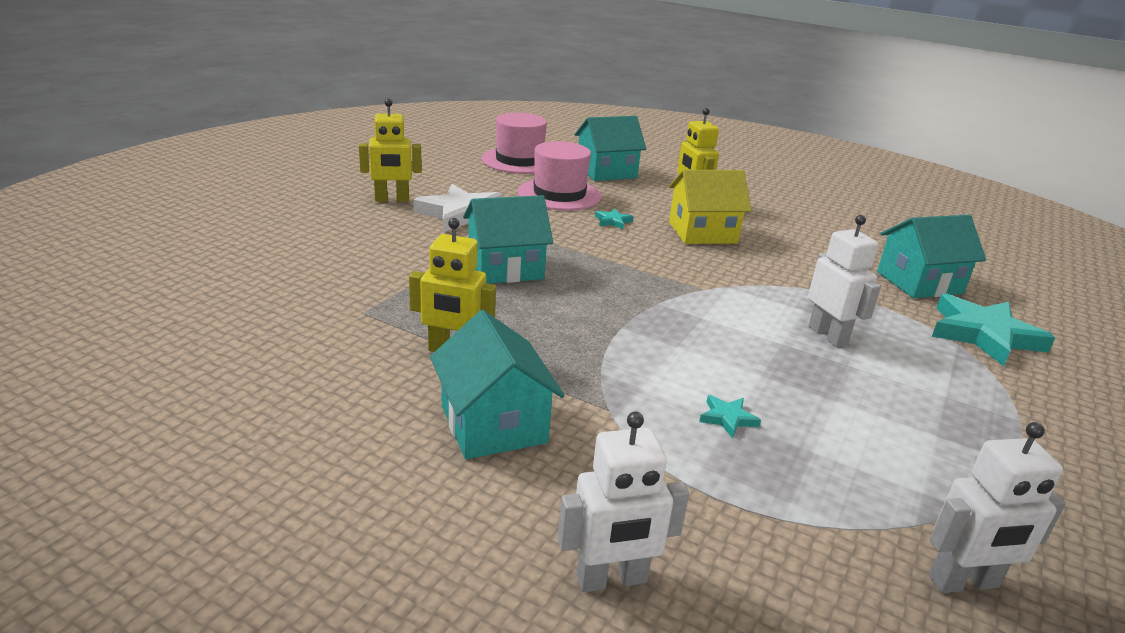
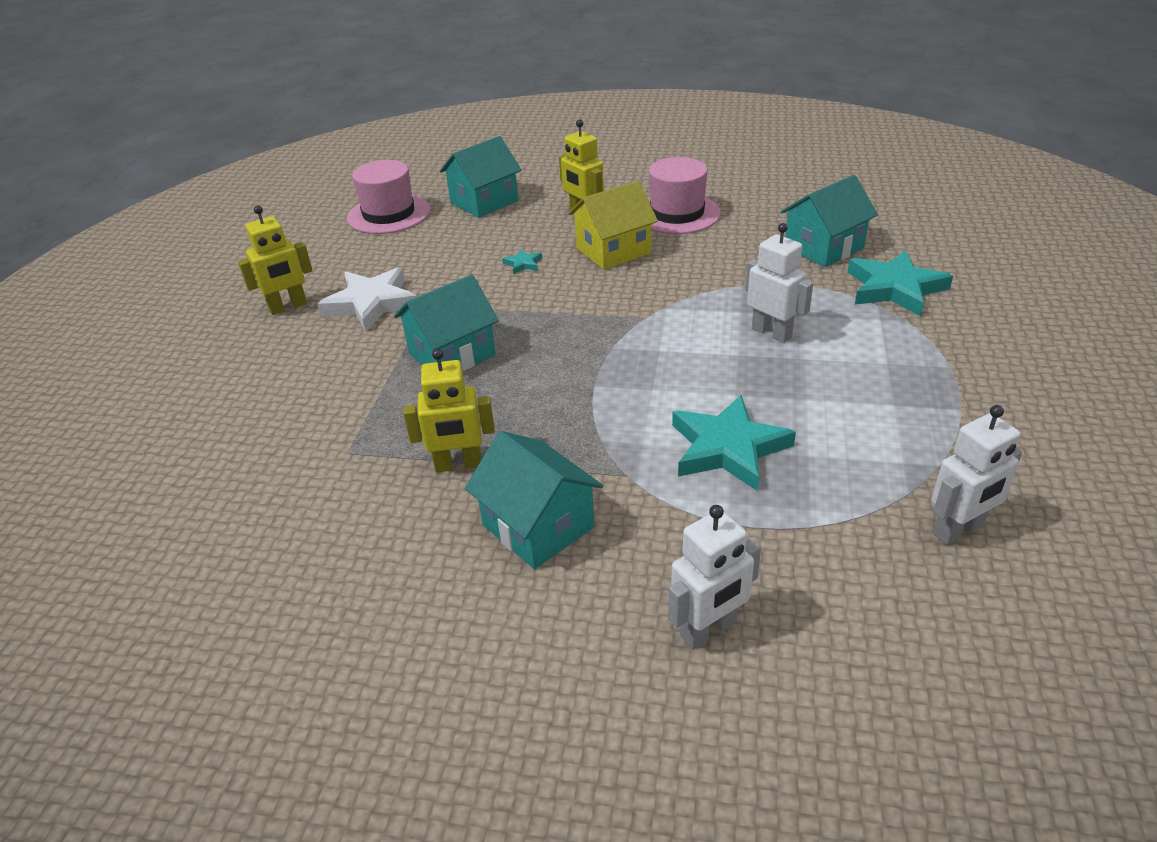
camera: 15 degrees left, 10 degrees up
(559, 194) = (454, 246): pink hat -> pink hat (677, 213)
(727, 418) = (727, 448): turquoise star -> turquoise star, size x2.31

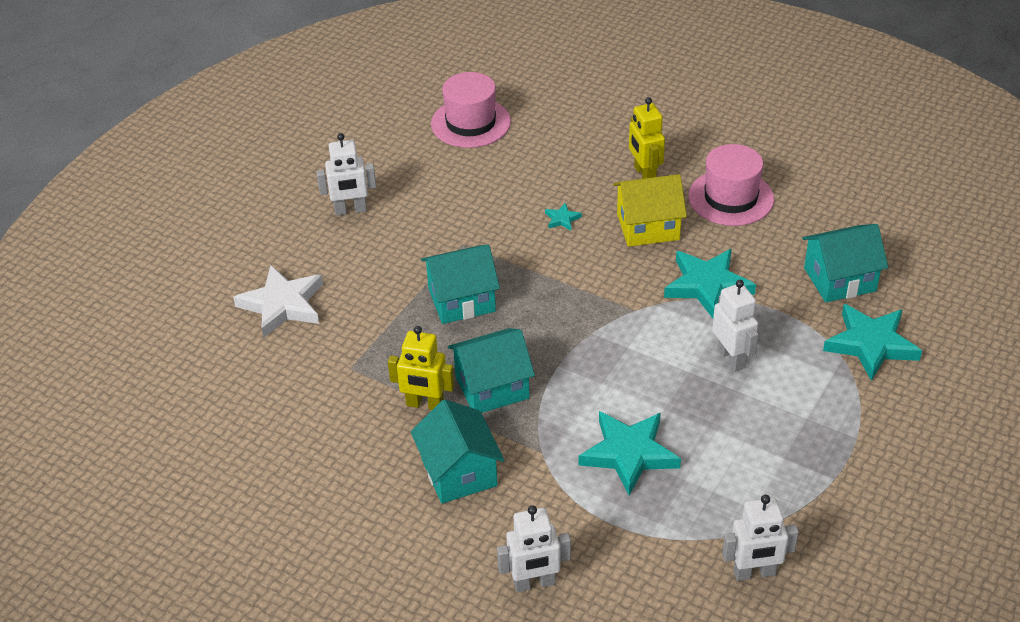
camera: 20 degrees right, 5 degrees up
(288, 307) = (350, 210): yellow robot -> white robot
(371, 303) = (418, 226): white star -> white star (282, 305)
(484, 202) = (562, 131): turquoise house -> turquoise house (492, 387)
(703, 281) = (707, 285): none -> turquoise star

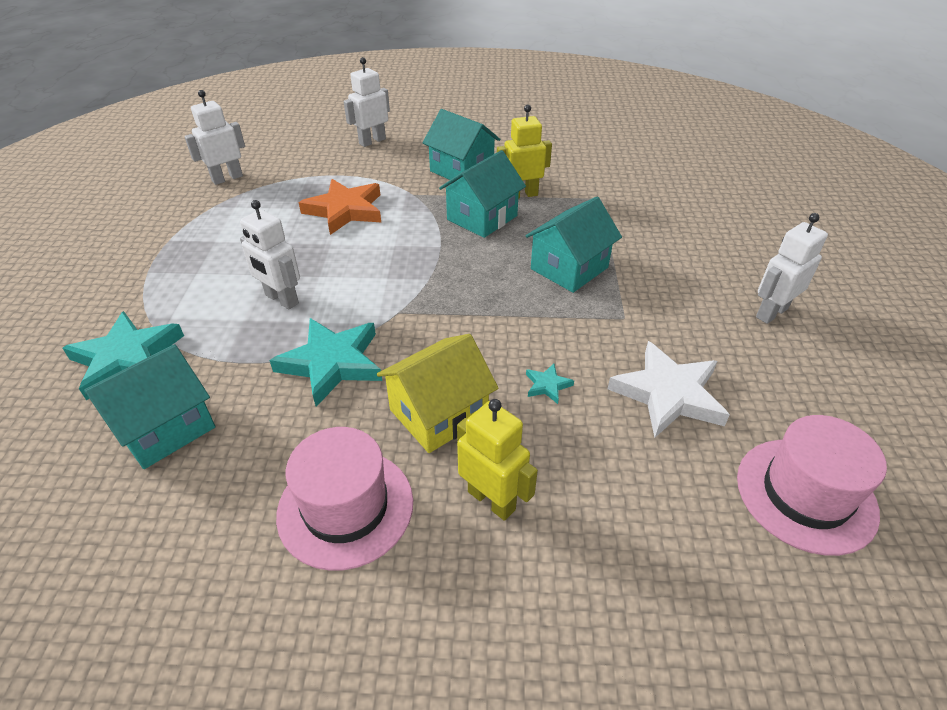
camera: 150 degrees right, 0 degrees up
(282, 305) = (707, 219): white star -> white star (668, 394)
(629, 454) = (345, 210): turquoise star -> orange star

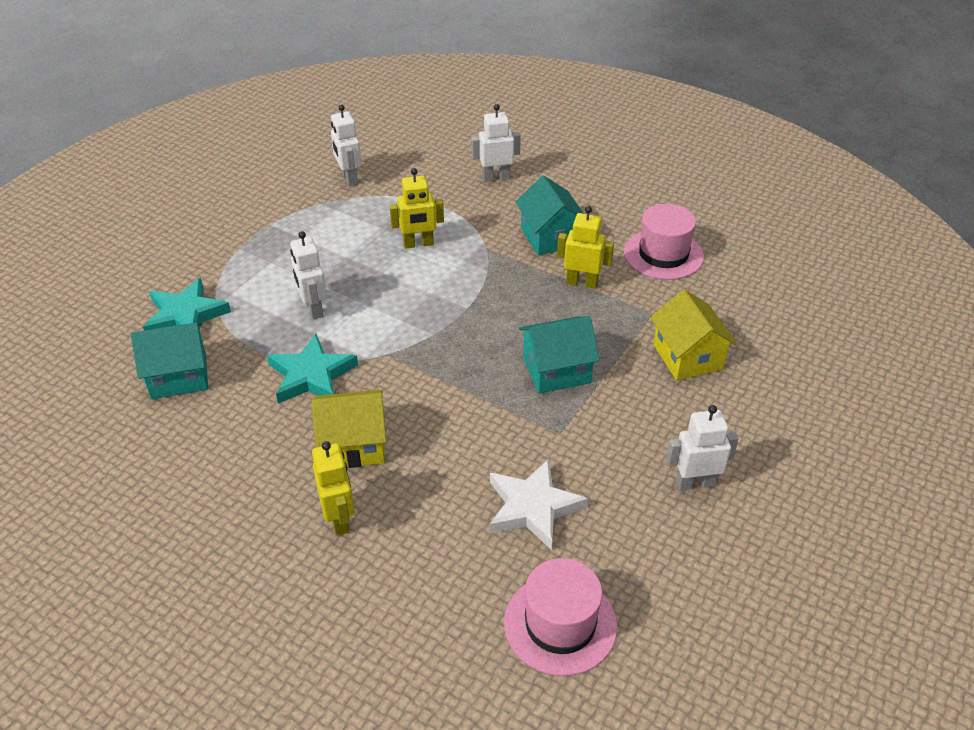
camera: 30 degrees right, 0 degrees up
(227, 178) = (349, 178): white robot -> white robot turned 105 degrees counterclockwise
(345, 210) = (418, 244): orange star -> yellow robot
(345, 507) = (248, 479): pink hat -> pink hat (663, 254)
(482, 218) = (525, 293): turquoise house -> none
(547, 385) = (447, 459): turquoise star -> none
(661, 220) = (687, 356): none -> yellow house

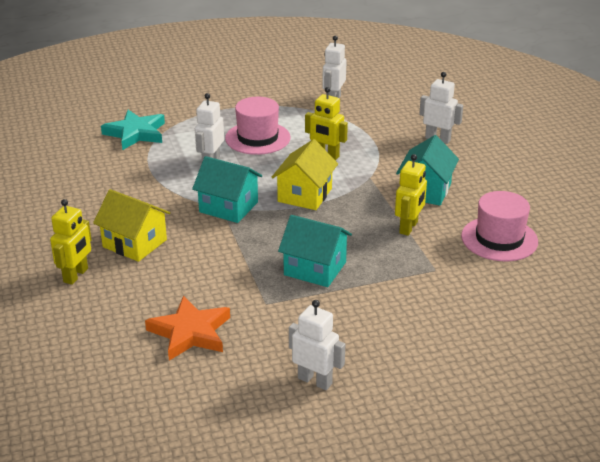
camera: 40 degrees right, 10 degrees down
(179, 376) = (91, 162): turquoise house -> turquoise house (228, 207)
(311, 375) = (161, 196): turquoise star -> none
(533, 507) = (190, 332): white star -> orange star
(560, 624) = (118, 400): pink hat -> pink hat (257, 138)
(582, 282) = (409, 227): yellow robot -> yellow robot turned 60 degrees clockwise
(687, 356) = (422, 308): yellow house -> yellow house (305, 195)

